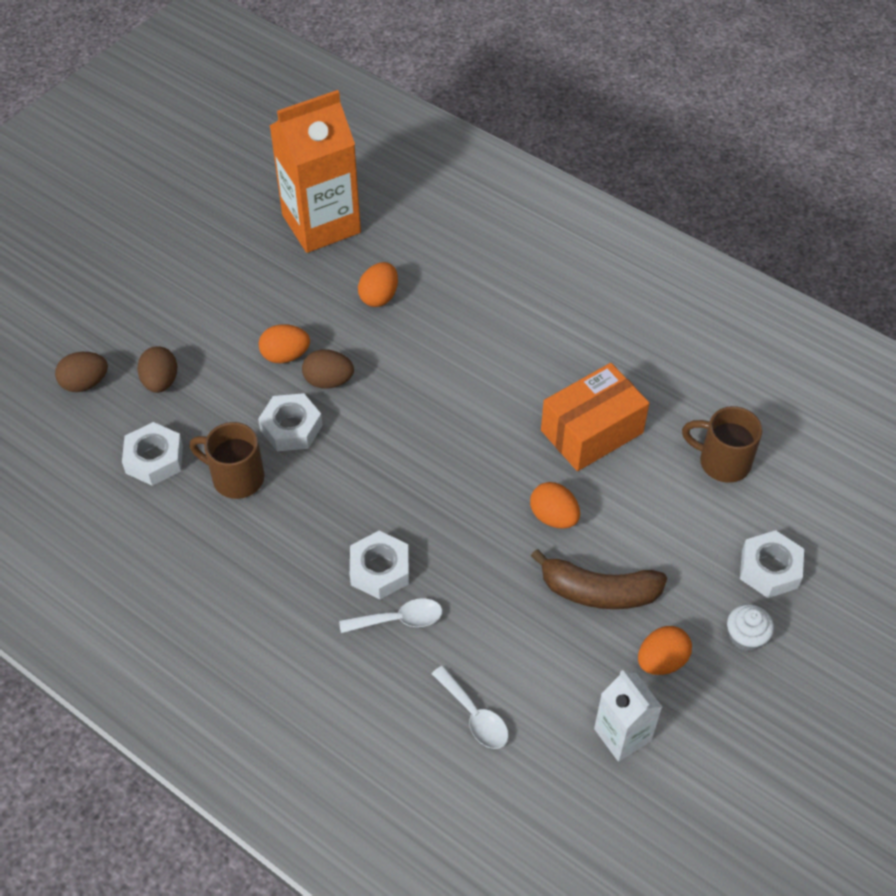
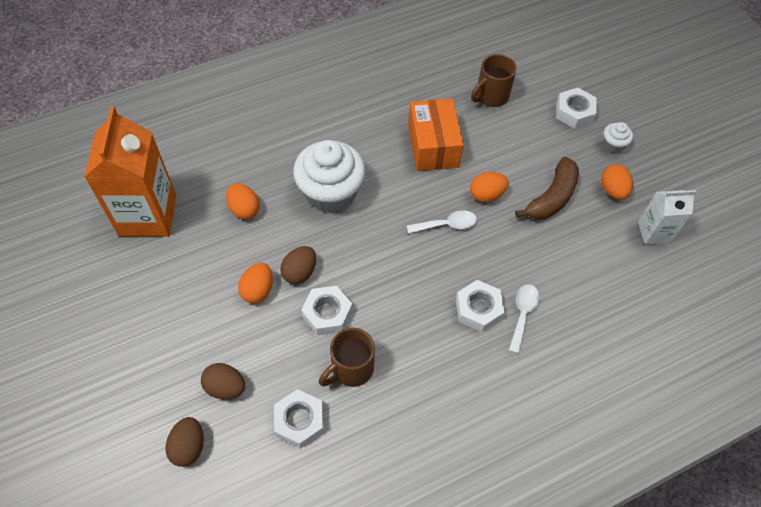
camera: 65 degrees left, 5 degrees up
(452, 361) = (330, 192): none -> white cupcake
(474, 716) = (612, 302): white spoon -> white spoon (447, 225)

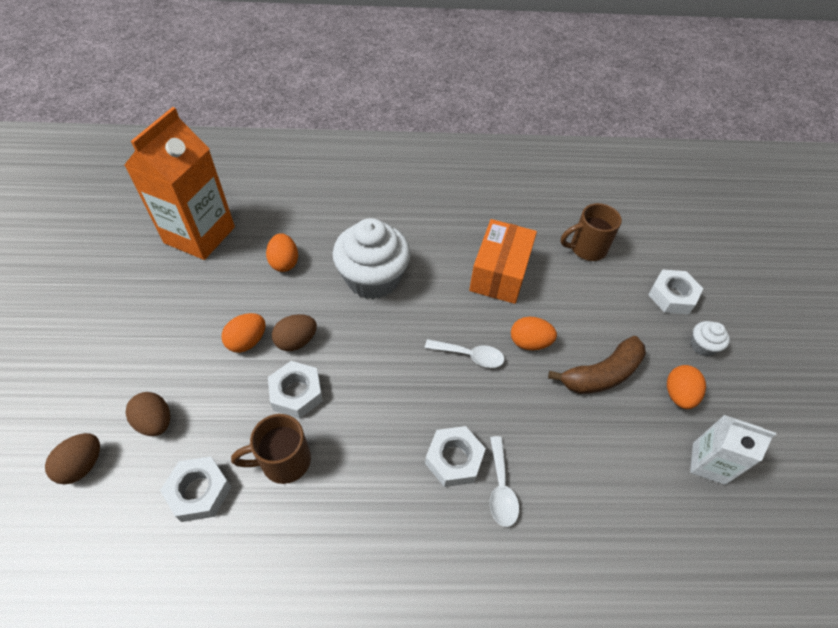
camera: 25 degrees right, 5 degrees down
(522, 314) = (501, 488): white spoon -> white spoon turned 135 degrees clockwise

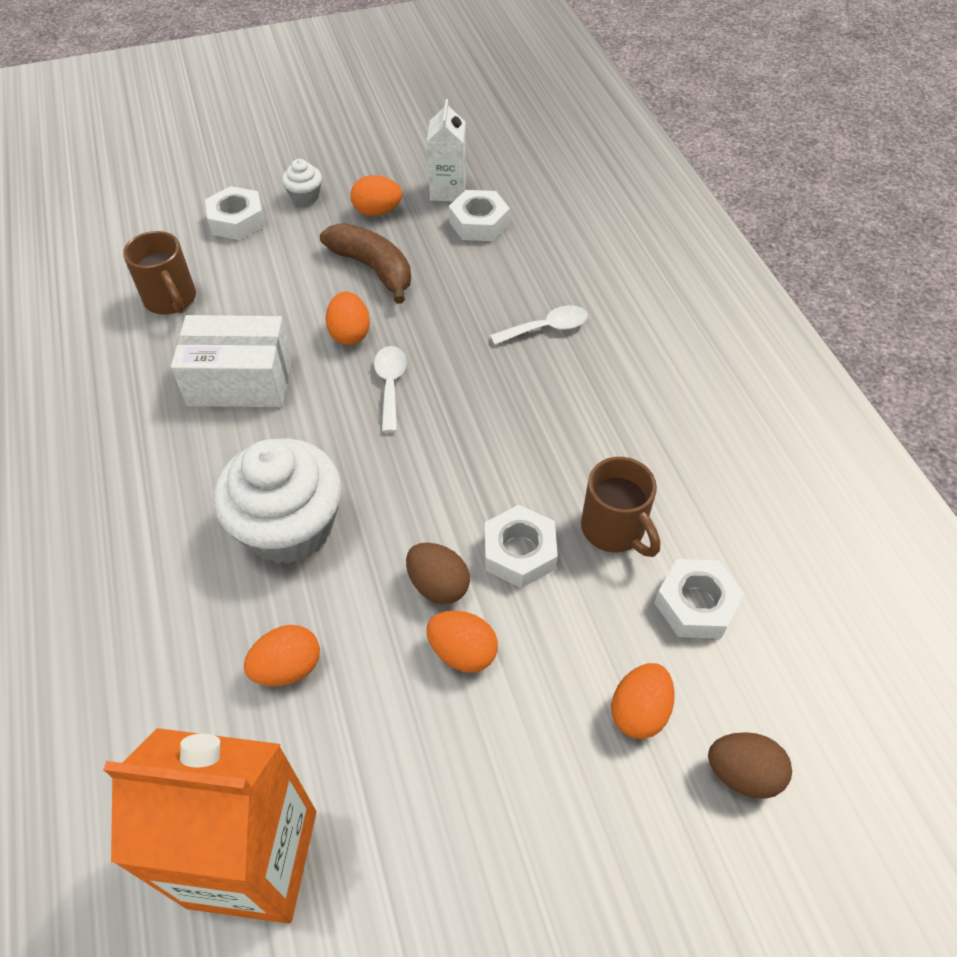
camera: 105 degrees left, 0 degrees up
(155, 422) = (639, 711): brown egg -> orange egg
(454, 459) = (533, 371): white nut -> white nut (479, 223)
(499, 273) = (240, 381): orange box -> white box

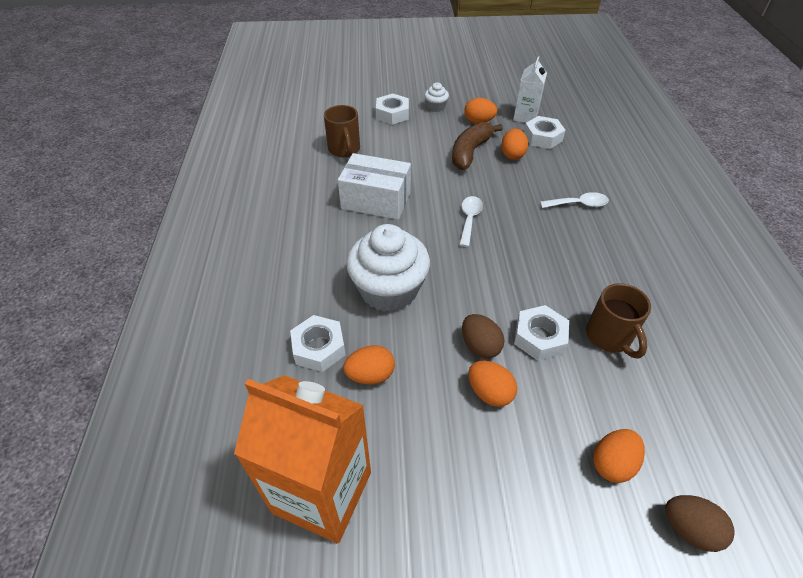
camera: 15 degrees right, 5 degrees down
(350, 333) = (449, 186): orange egg -> orange egg (512, 155)
(373, 268) = (470, 152): brown banana -> brown banana turned 120 degrees counterclockwise
(696, 604) = (664, 399): white nut -> white nut (319, 348)

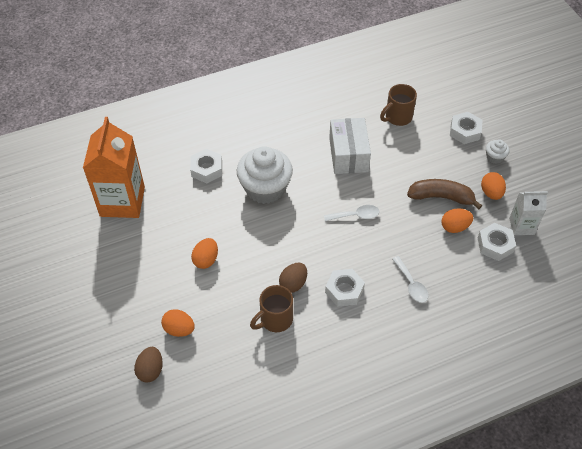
camera: 70 degrees right, 5 degrees up
(370, 375) = (197, 199): orange egg -> none
(480, 346) = (238, 248): brown egg -> brown egg (293, 284)
(539, 337) = (258, 279): white nut -> white nut (344, 290)

